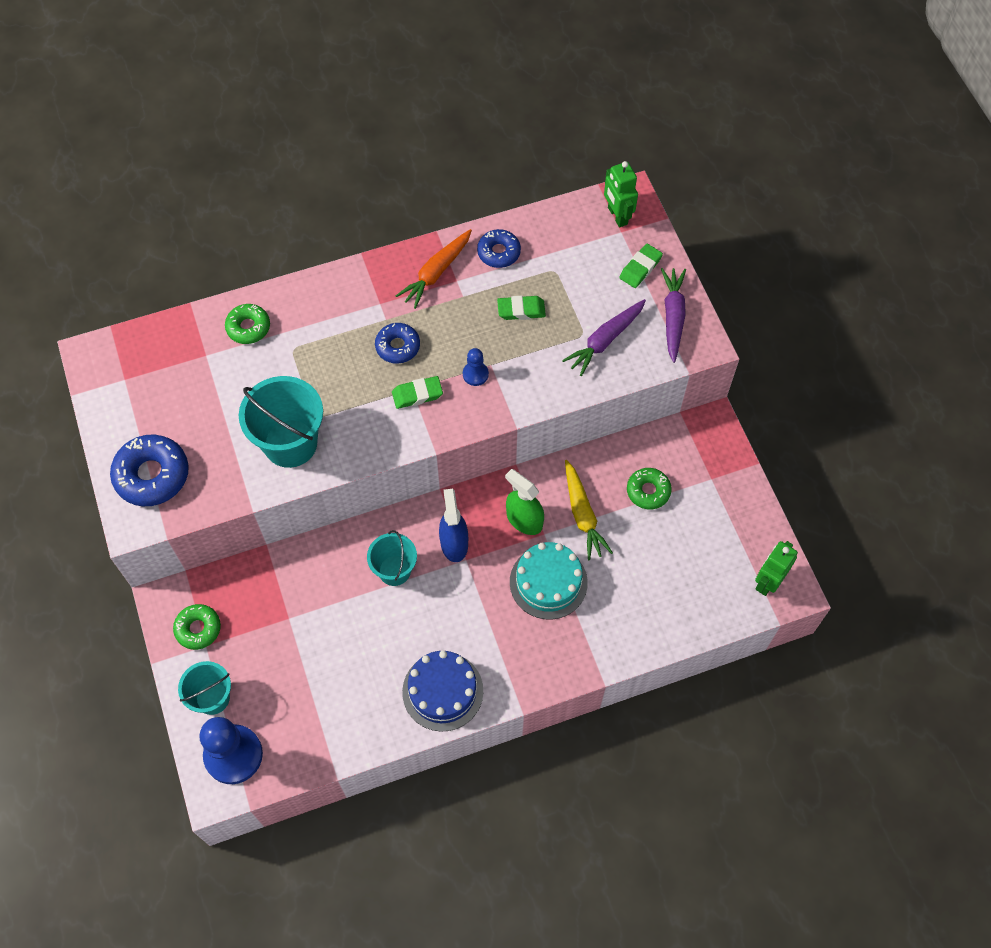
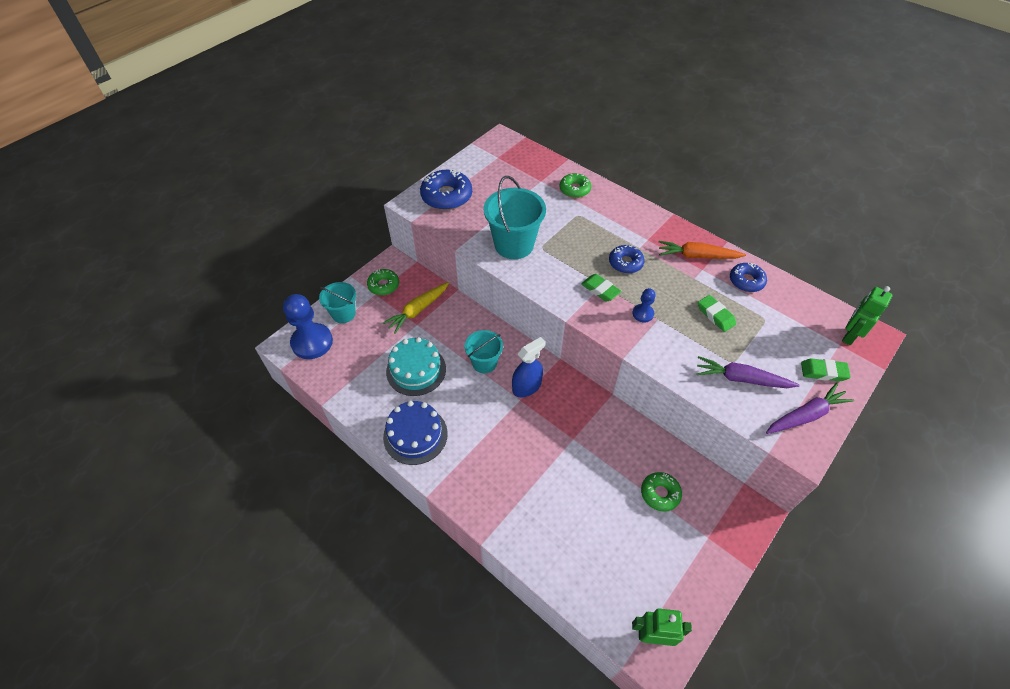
camera: 60 degrees right, 10 degrees down
(524, 520) = (574, 420): green spray bottle -> none
(548, 582) = (538, 461): turquoise cake -> turquoise cake (416, 370)
(582, 514) = (606, 457): yellow carrot -> yellow carrot (418, 310)

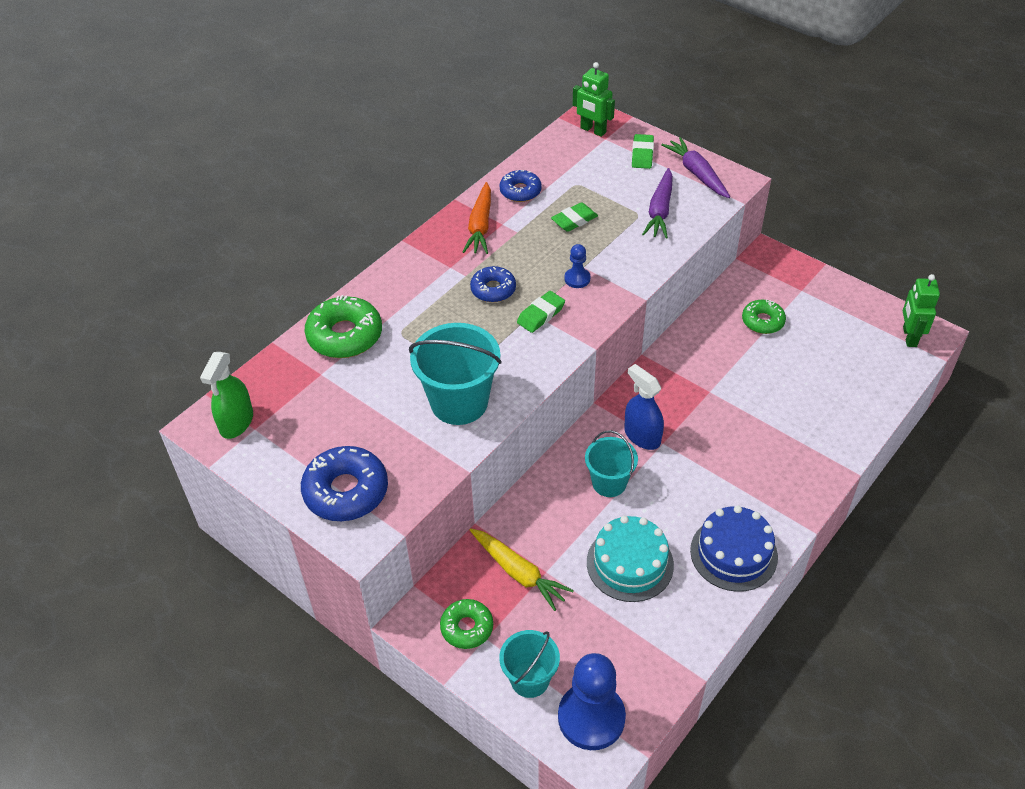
camera: 90 degrees left, 5 degrees down
(503, 150) = (236, 422): none -> green spray bottle
(574, 189) = (345, 335): green donut -> green donut, size x1.62

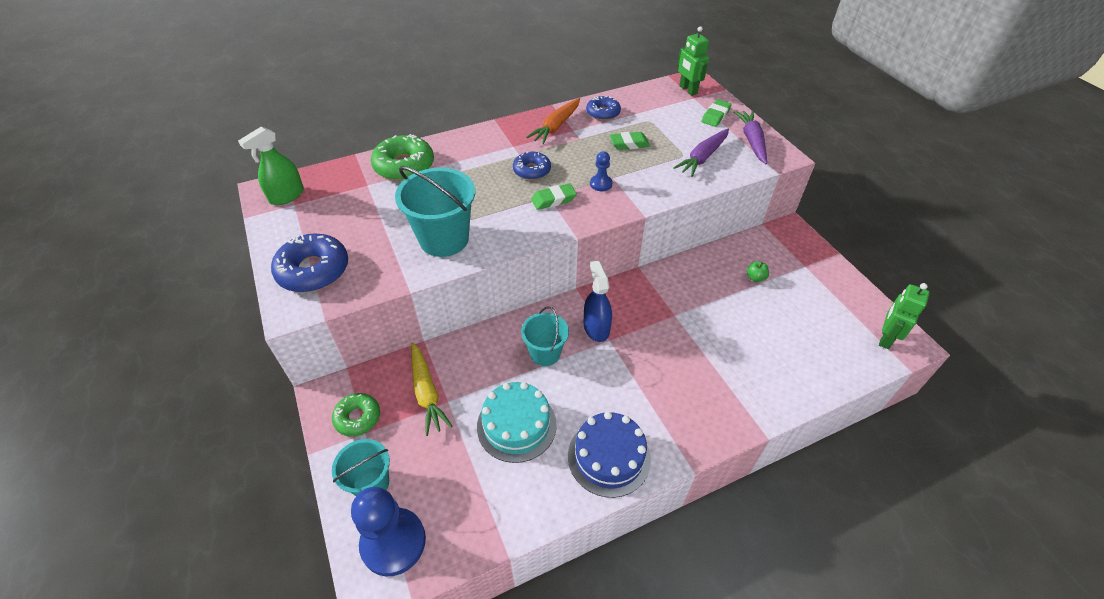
camera: 25 degrees right, 0 degrees up
(762, 321) = (755, 278): green donut -> green apple

